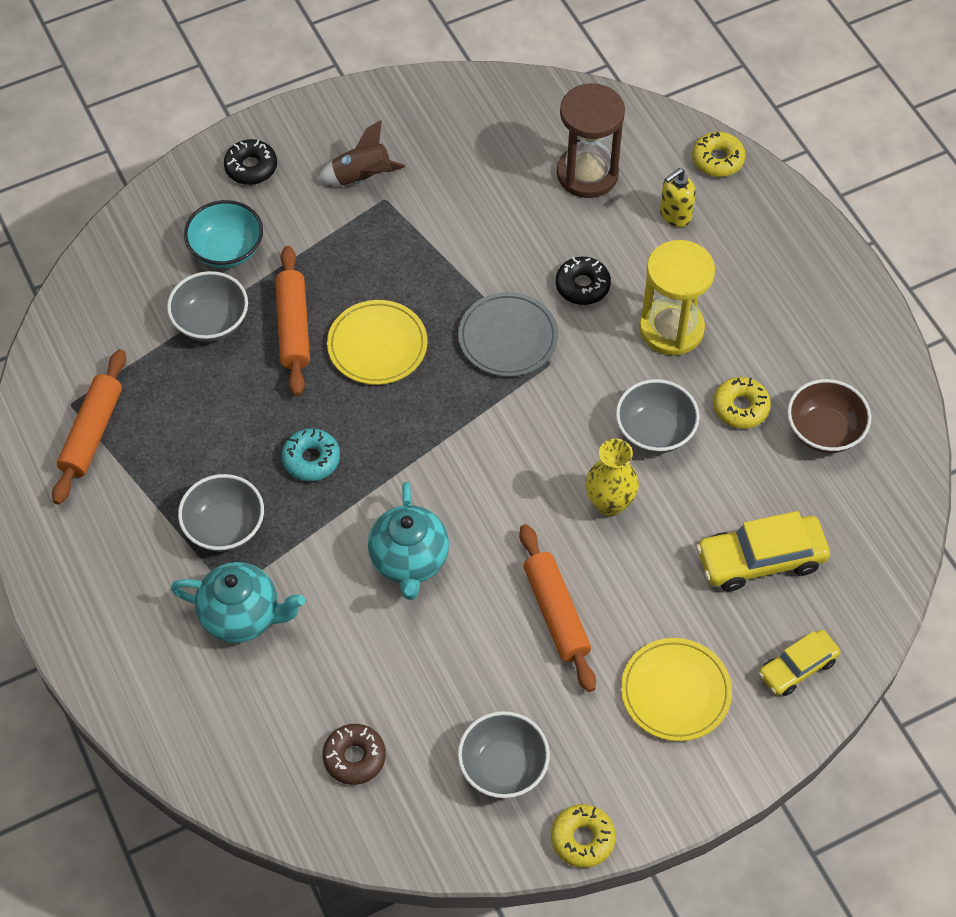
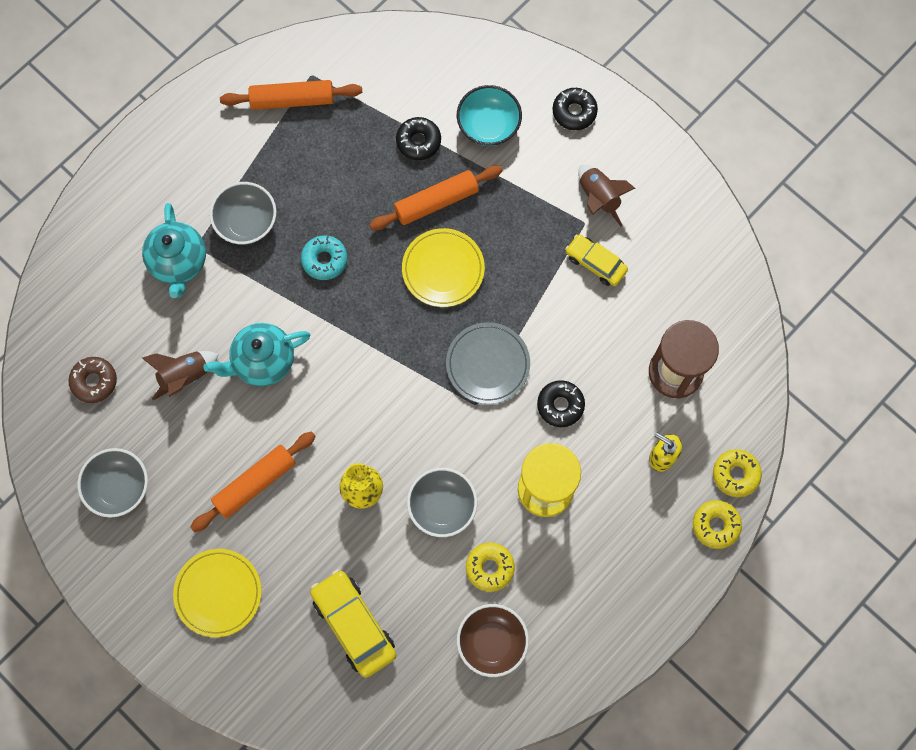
camera: 70 degrees right, 15 degrees up
(211, 322) = (418, 141): grey bowl -> black donut
(391, 651) = (184, 376): none -> brown rocket
(582, 839) = (80, 562): yellow donut -> yellow donut (715, 525)
(797, 667) = (268, 680): yellow car -> yellow car (595, 263)

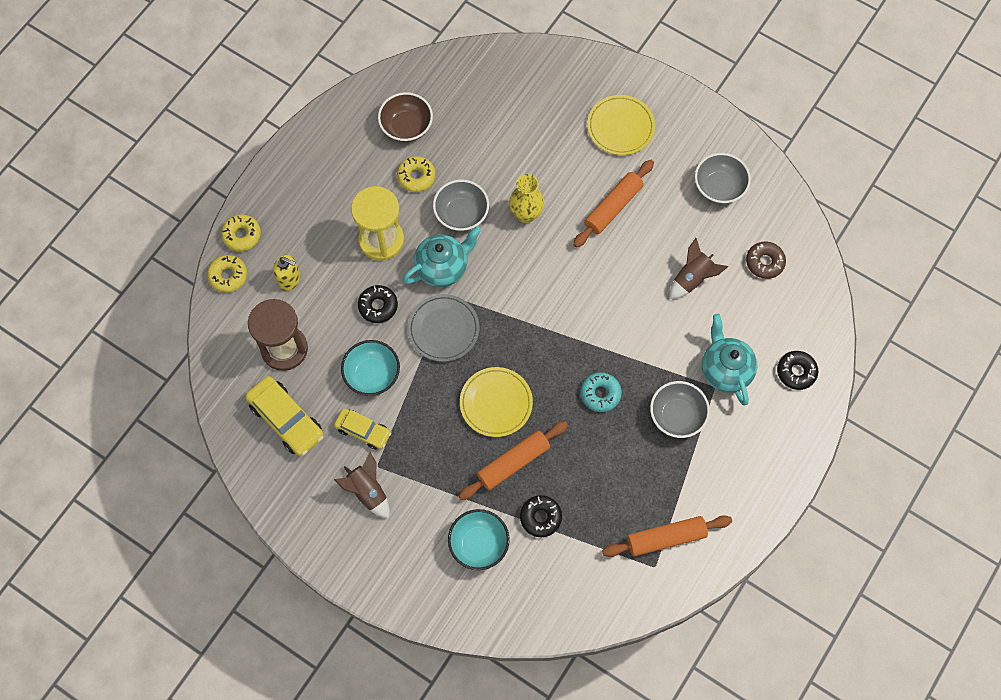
camera: 170 degrees right, 5 degrees down
(263, 362) = (631, 300): turquoise teapot -> turquoise teapot (442, 268)
(354, 624) = (513, 122): yellow car -> yellow car (286, 420)
(574, 112) = (400, 572): black donut -> black donut (796, 372)
(577, 324) = (372, 375): none -> turquoise bowl

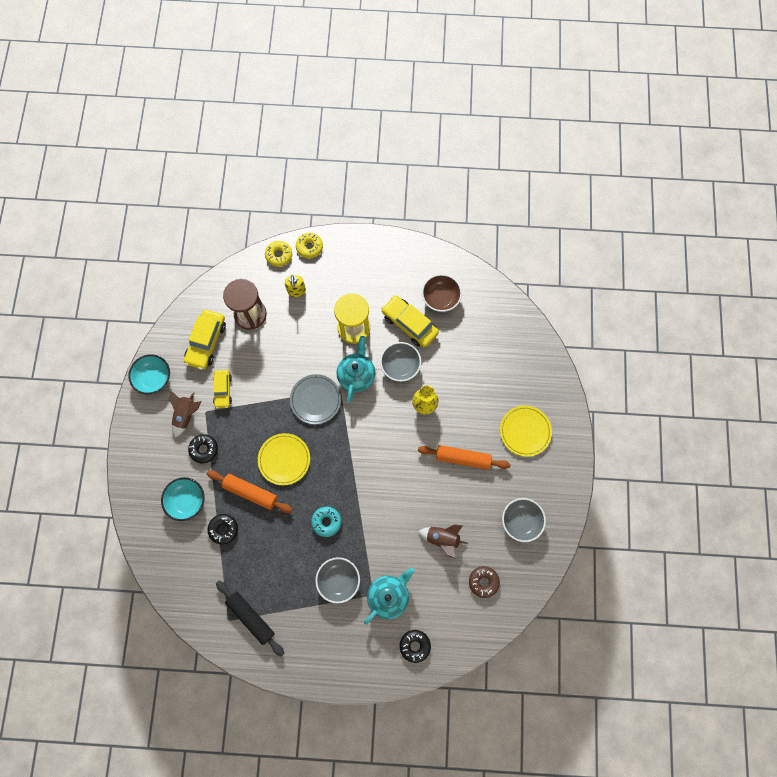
camera: 60 degrees right, 5 degrees up
(372, 375) = (262, 374): turquoise bowl -> turquoise bowl (154, 378)
(378, 306) = (308, 352): black donut -> black donut (204, 449)
(416, 177) = (409, 324): yellow donut -> yellow car
(442, 268) = (356, 375): turquoise teapot -> turquoise teapot turned 105 degrees counterclockwise
(666, 538) = (251, 617): orange rolling pin -> black rolling pin

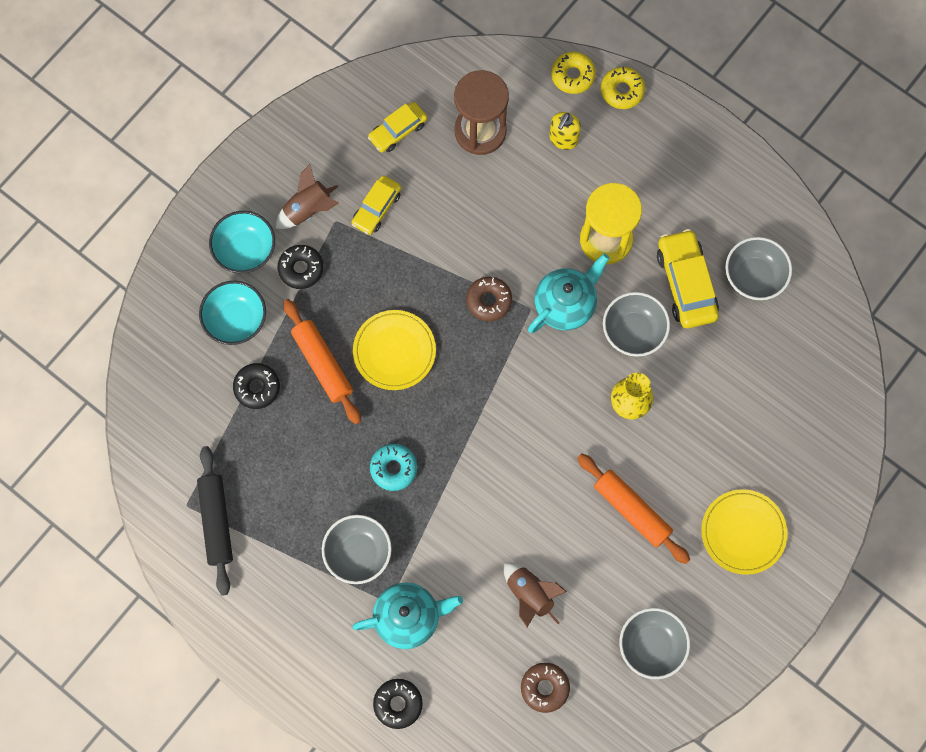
camera: 35 degrees right, 0 degrees up
(154, 378) = (299, 134): turquoise bowl -> turquoise bowl (245, 250)
(206, 342) = (398, 131): yellow car -> yellow car, size x0.64
(315, 400) = (489, 301): grey plate -> brown donut
(440, 298) = (754, 276): brown bowl -> grey bowl

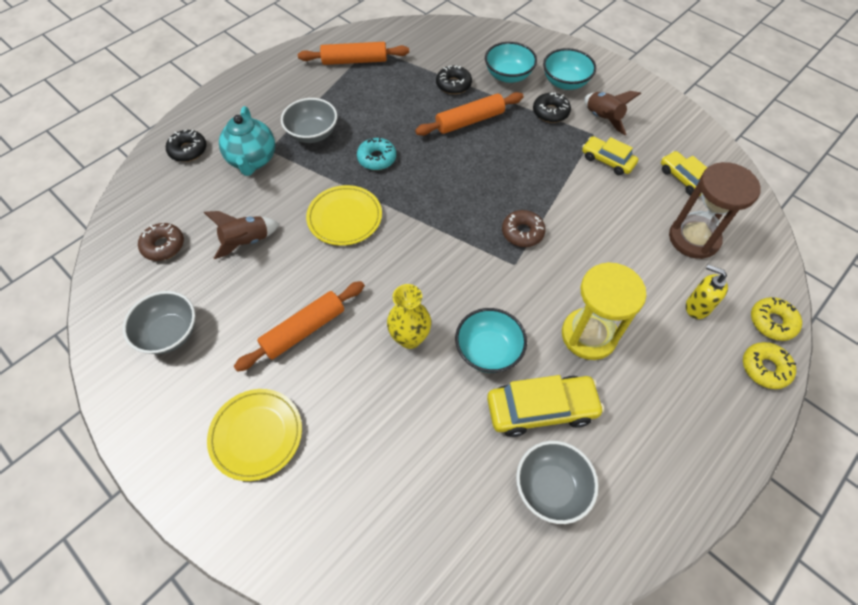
camera: 95 degrees right, 15 degrees down
(216, 522) = (354, 61): black rolling pin -> orange rolling pin
(394, 351) = (478, 164): yellow plate -> yellow plate (344, 217)
(565, 305) = (517, 293): turquoise teapot -> none
(633, 331) = (488, 351): grey bowl -> turquoise bowl

